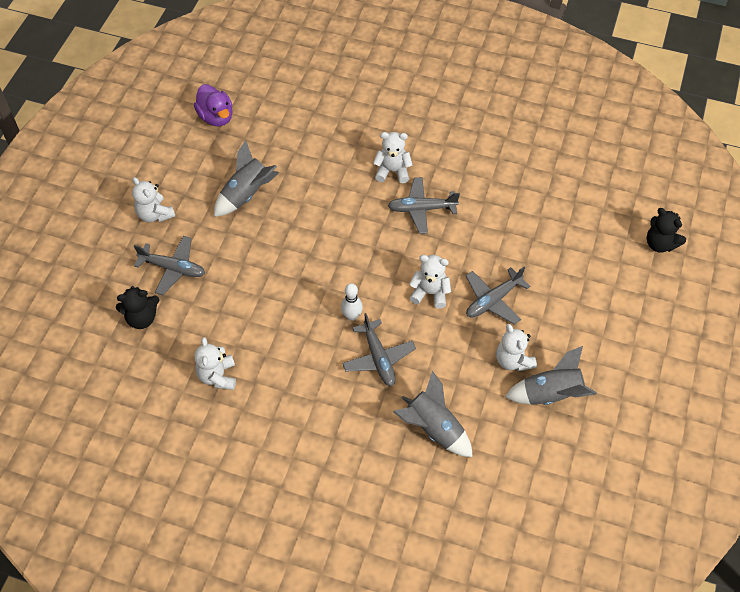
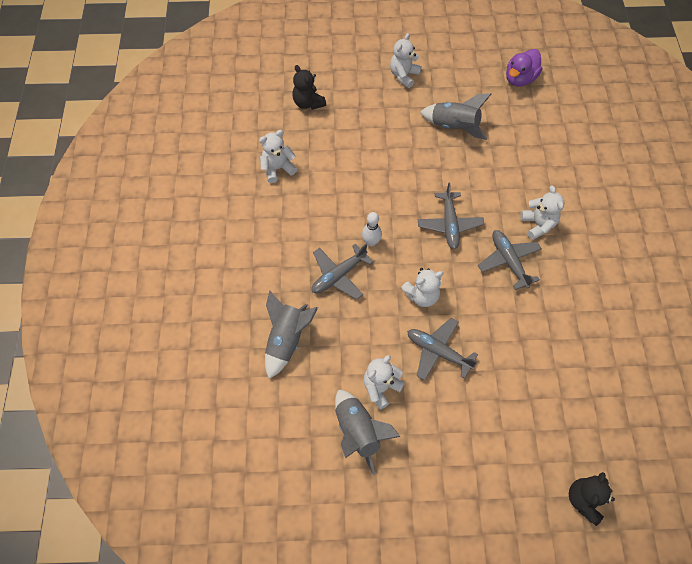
camera: 70 degrees right, 5 degrees up
(173, 268) = (360, 105): grey plane -> grey plane (449, 224)
(430, 293) = (422, 295): white teddy bear -> white teddy bear turned 75 degrees clockwise

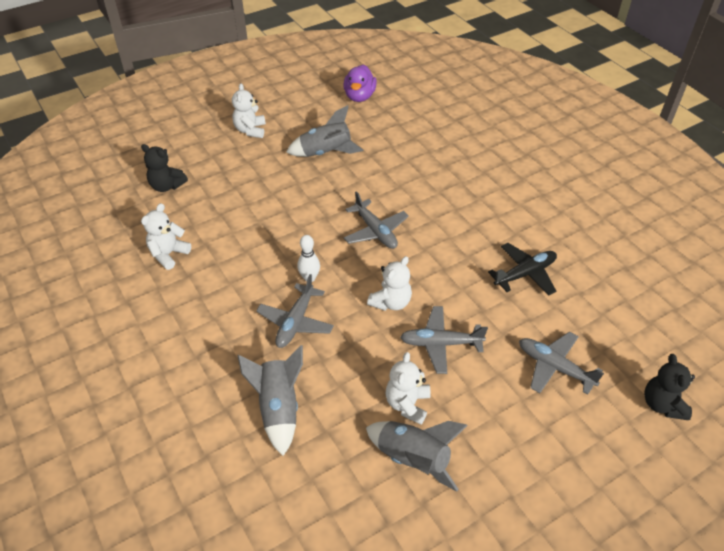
camera: 30 degrees left, 15 degrees down
(508, 261) = (450, 238): grey plane -> grey plane (554, 367)
(538, 224) = (455, 198): white teddy bear -> none
(550, 326) = (525, 274): none -> black plane

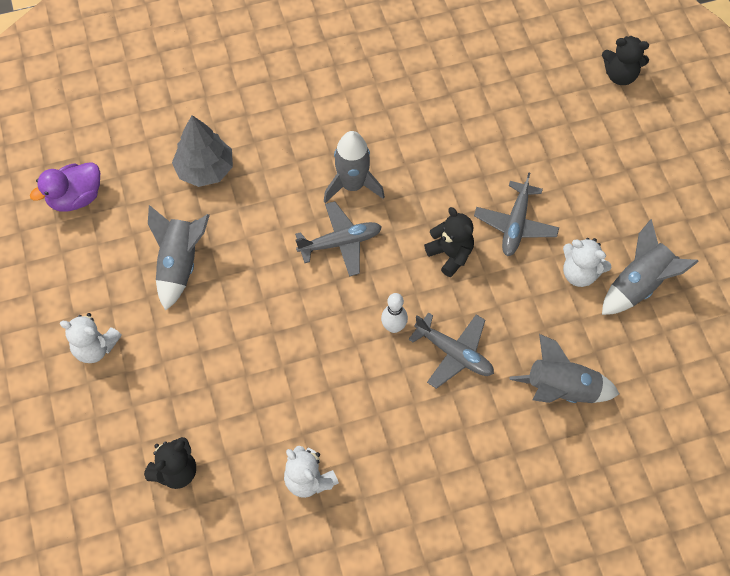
camera: 75 degrees left, 15 degrees up
(359, 96) = (76, 198): purple duck -> purple duck turned 120 degrees clockwise
(391, 302) = (450, 254): white teddy bear -> black teddy bear
(409, 147) = (205, 169): none -> grey tree
(432, 227) = (352, 185): none -> grey rocket
(525, 274) = (445, 122): black plane -> none
(554, 367) = (564, 139): grey plane -> none

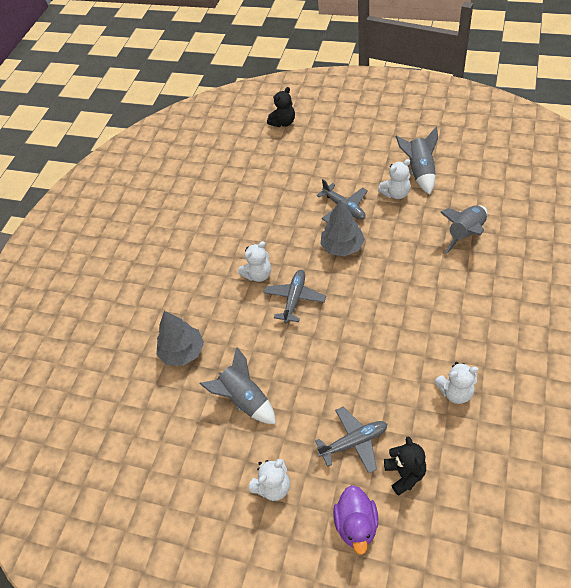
camera: 50 degrees left, 10 degrees down
(76, 198) = (140, 446): purple duck -> purple duck (356, 525)
(352, 185) = (258, 274): grey rocket -> white teddy bear
(394, 327) = (373, 297): white bowling pin -> none
(450, 254) = (342, 247): black teddy bear -> grey tree
(454, 353) = (411, 274): grey plane -> grey plane (354, 442)

